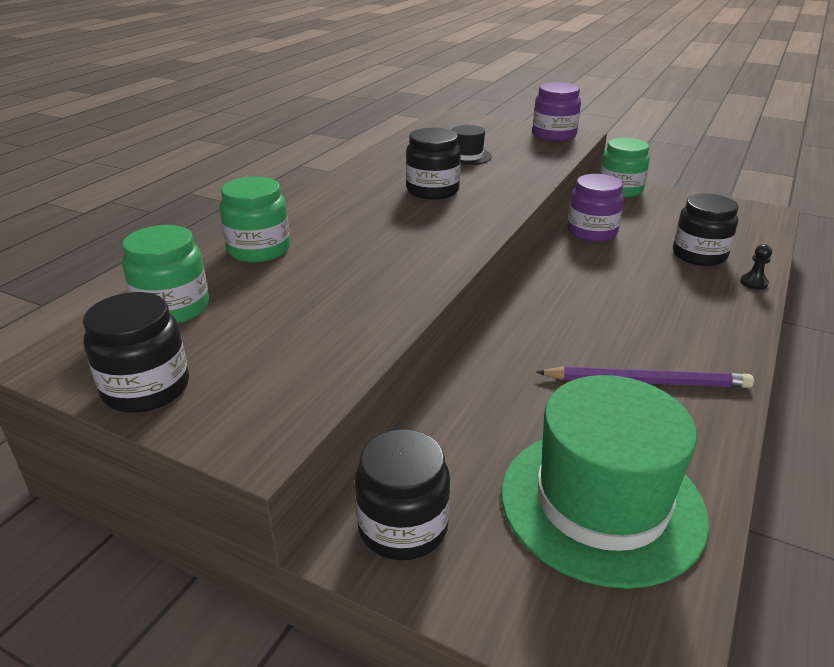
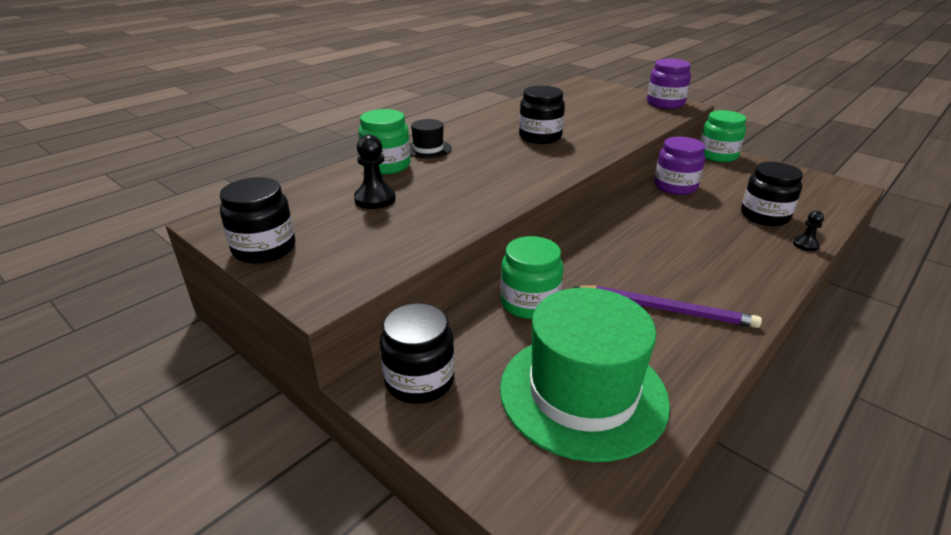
camera: 15 degrees right, 0 degrees up
(173, 308) = (307, 198): green jar -> green jar (529, 303)
(266, 297) = (375, 199): none -> black pawn
(467, 156) = (582, 114): black hat -> black hat (428, 149)

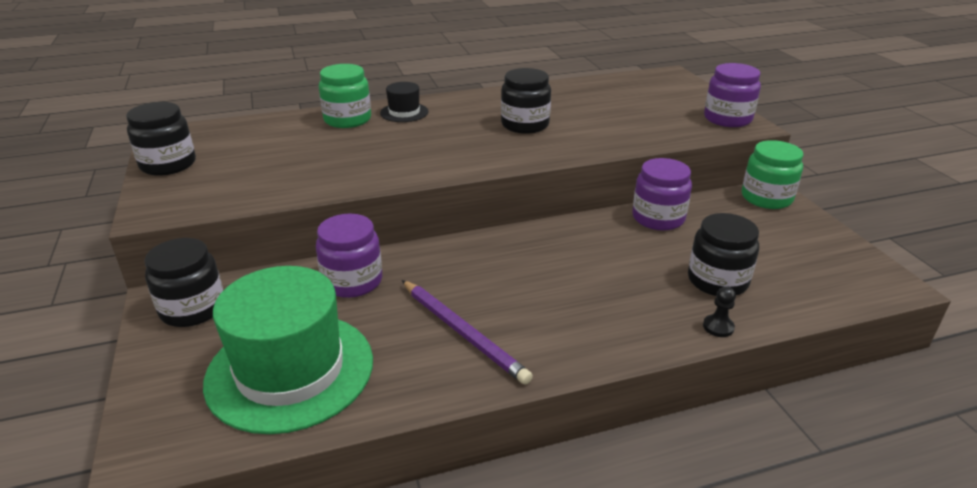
camera: 30 degrees right, 0 degrees up
(375, 199) = (296, 147): black pawn -> none
(529, 303) = (352, 281): green jar -> purple jar

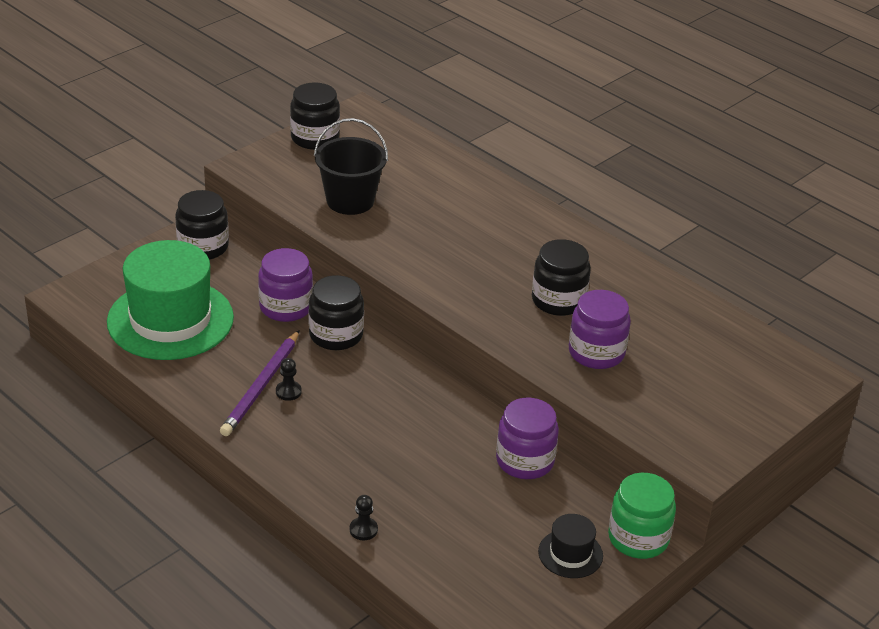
camera: 60 degrees right, 5 degrees up
(289, 172) = (350, 201): none -> black bucket
(347, 119) = (472, 190): green jar -> none
(404, 112) = (518, 217): black hat -> black hat (570, 554)
(485, 317) = (288, 391): none -> black pawn
(717, 281) = (437, 520): black jar -> black jar (336, 335)
(727, 119) = (710, 444): purple jar -> purple jar (596, 352)

